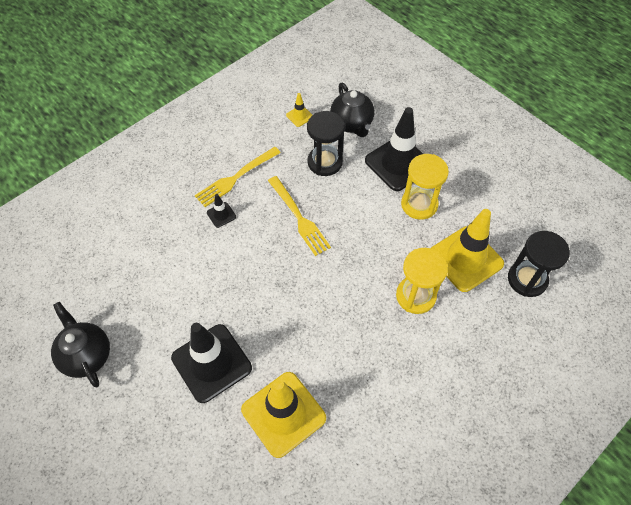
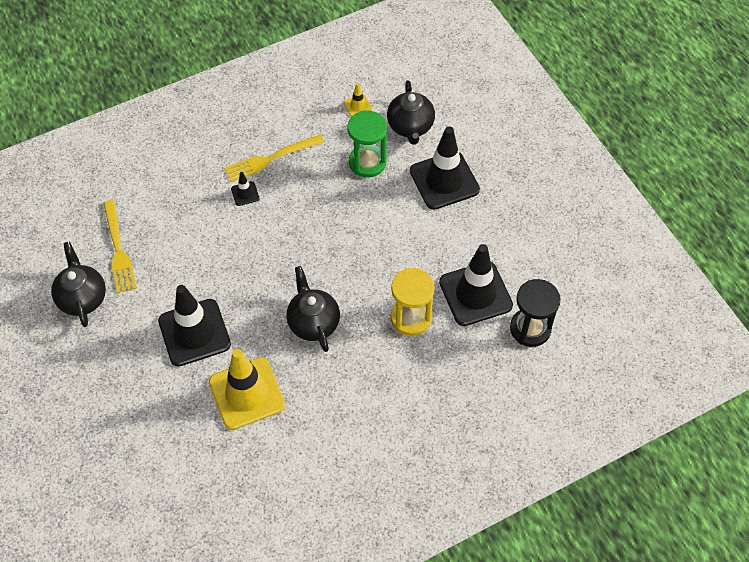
camera: 15 degrees right, 0 degrees up
(299, 218) = (322, 214): yellow fork -> yellow fork (118, 250)
(325, 162) = (367, 162): black hourglass -> green hourglass
(325, 323) = (313, 322): none -> black teapot
(419, 204) = (449, 228): yellow hourglass -> none
(465, 259) = (475, 294): yellow traffic cone -> black traffic cone

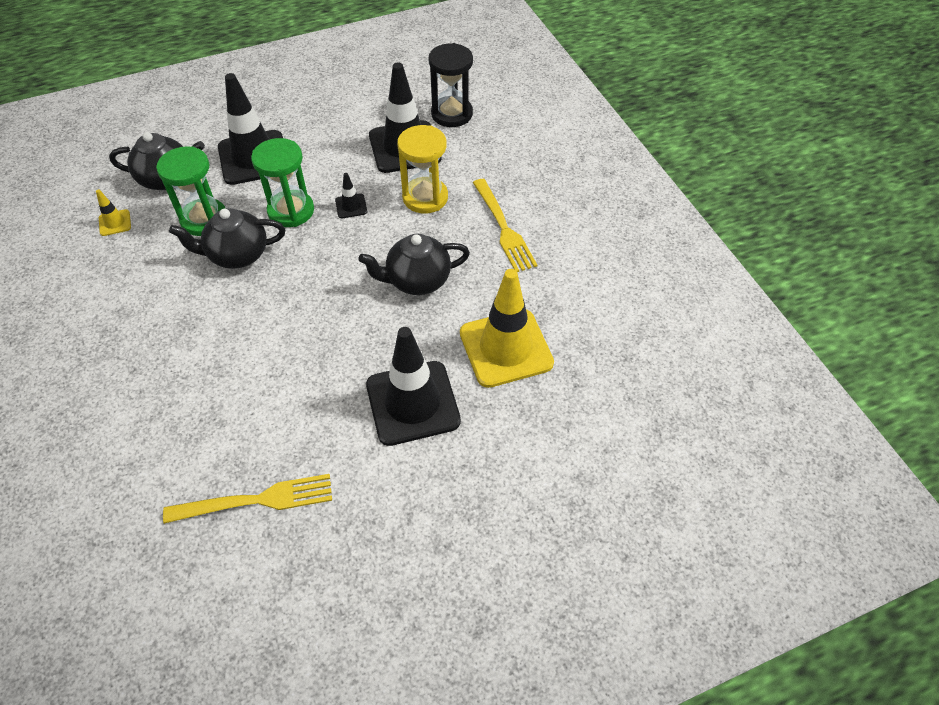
camera: 85 degrees left, 5 degrees down
(82, 298) = (331, 549): black teapot -> black teapot (237, 255)
(245, 193) = (208, 342): black traffic cone -> black traffic cone (351, 206)
(270, 159) = (161, 313): yellow fork -> yellow fork (504, 228)
(383, 219) = (291, 211): none -> green hourglass

